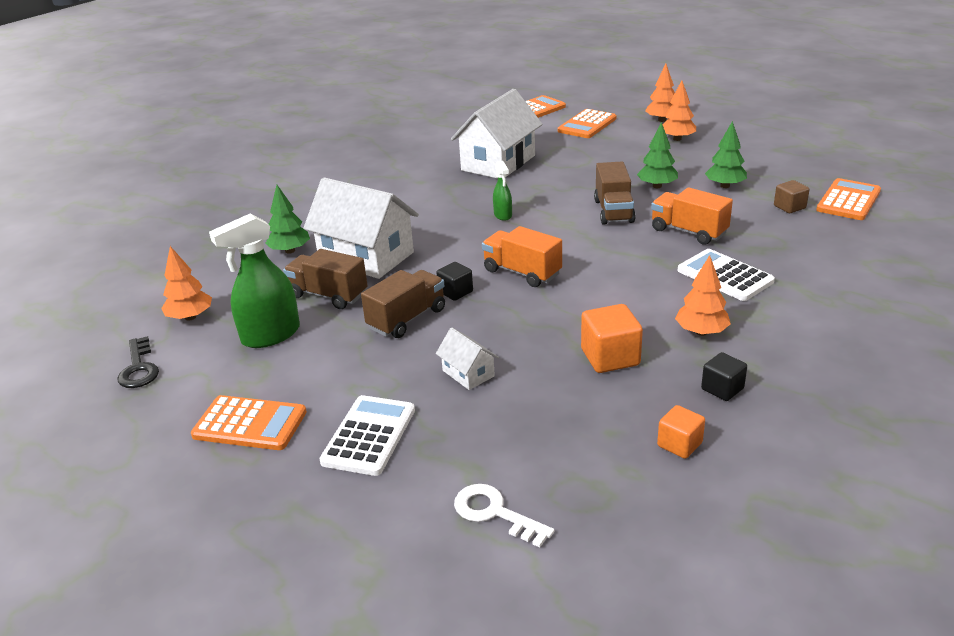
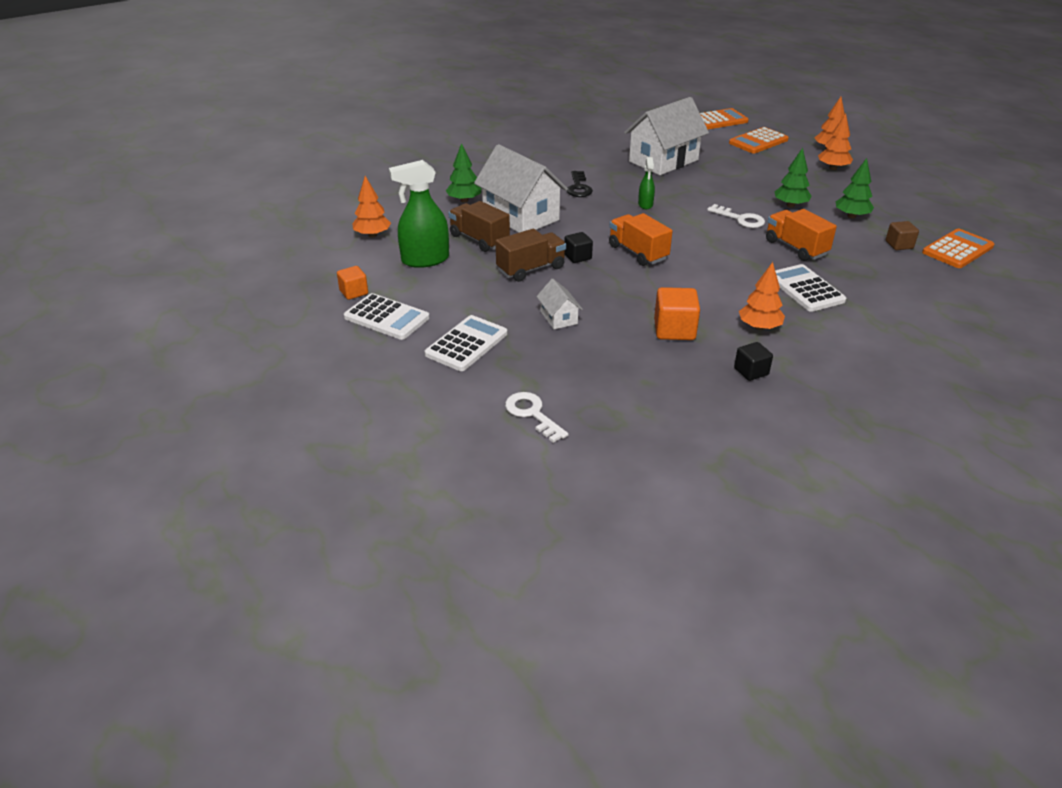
camera: 15 degrees right, 5 degrees up
(139, 368) = (324, 263): black key -> black key (578, 187)
(250, 424) = (386, 317): orange calculator -> white calculator
(613, 211) = (740, 219): brown truck -> white key
(679, 444) = (694, 402): orange cube -> orange cube (354, 292)

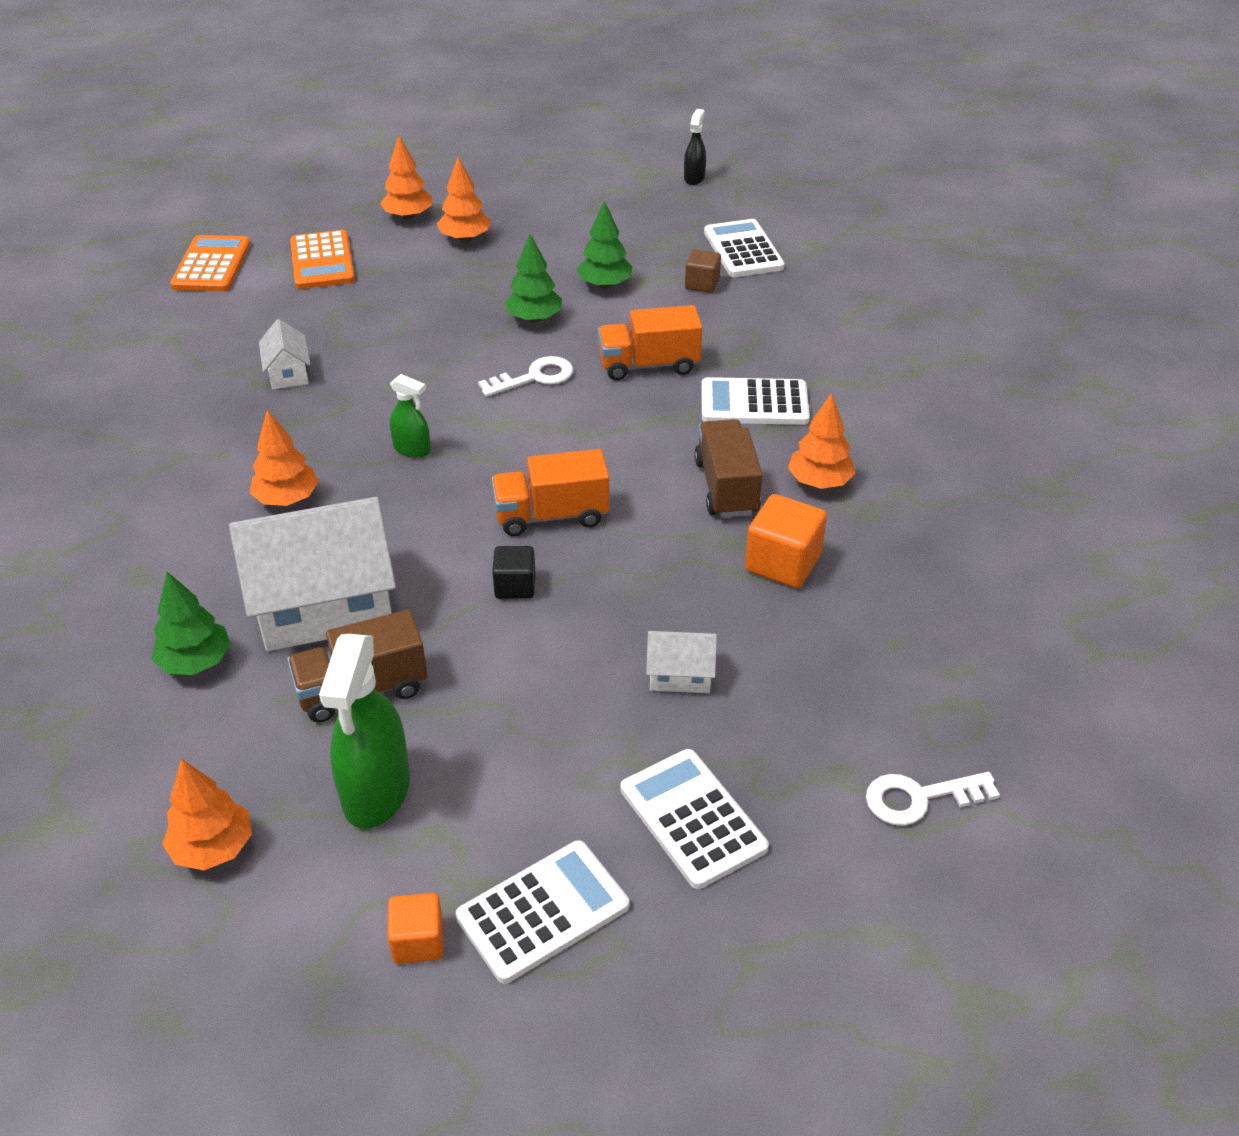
camera: 65 degrees left, 5 degrees up
(531, 269) = (513, 656): brown truck -> brown truck (726, 487)
(578, 187) = (287, 499): black key -> orange tree
(663, 161) = (288, 373): white house -> white house, size x0.46
(751, 371) = (915, 533): black cube -> none
(957, 250) = (743, 250): orange calculator -> white calculator
(1010, 215) = (694, 178): none -> black spray bottle

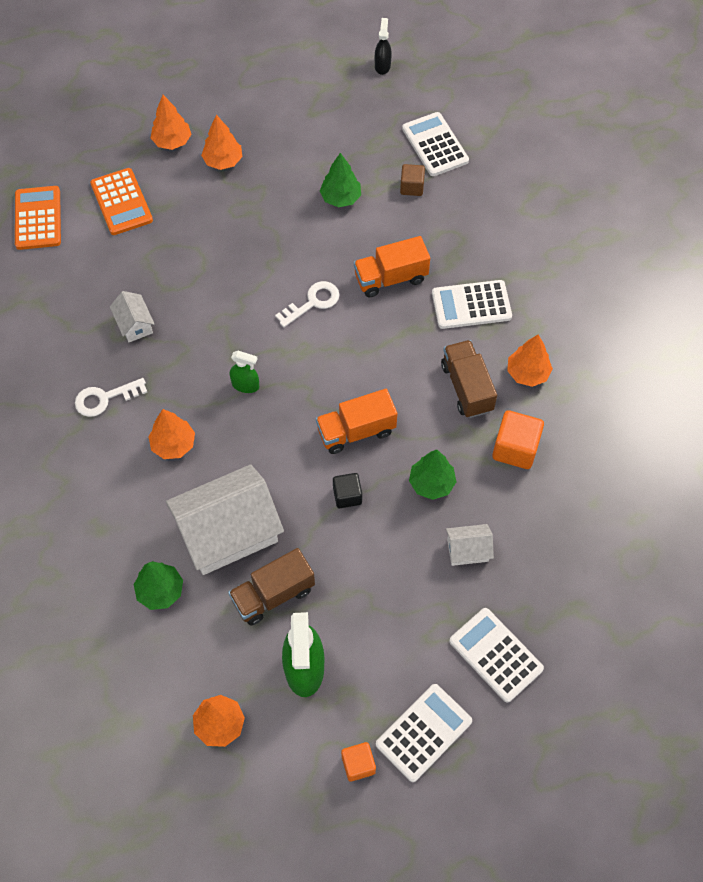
camera: 10 degrees left, 20 degrees up
(534, 318) = (297, 242): green tree -> green tree (431, 483)
(919, 798) = (624, 618): white key -> white key (105, 398)

